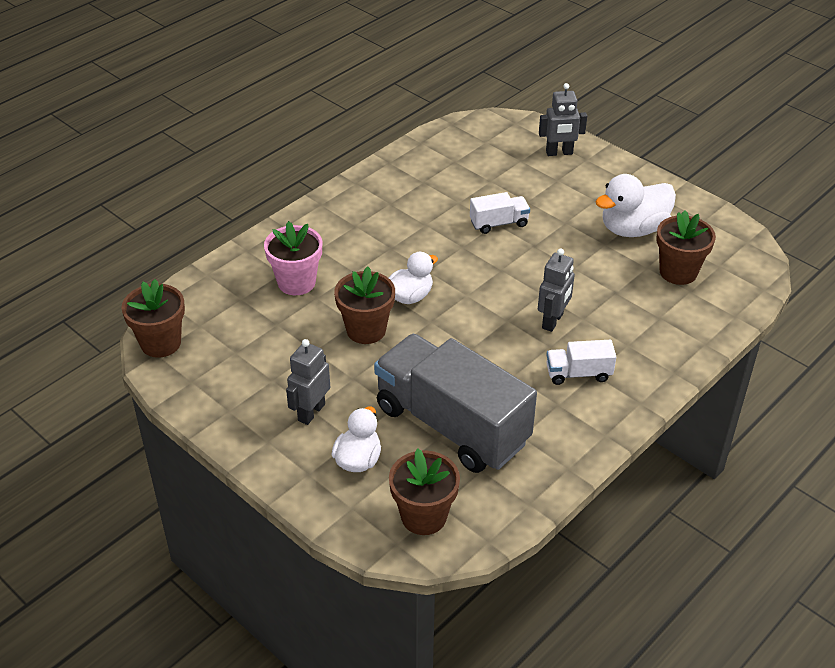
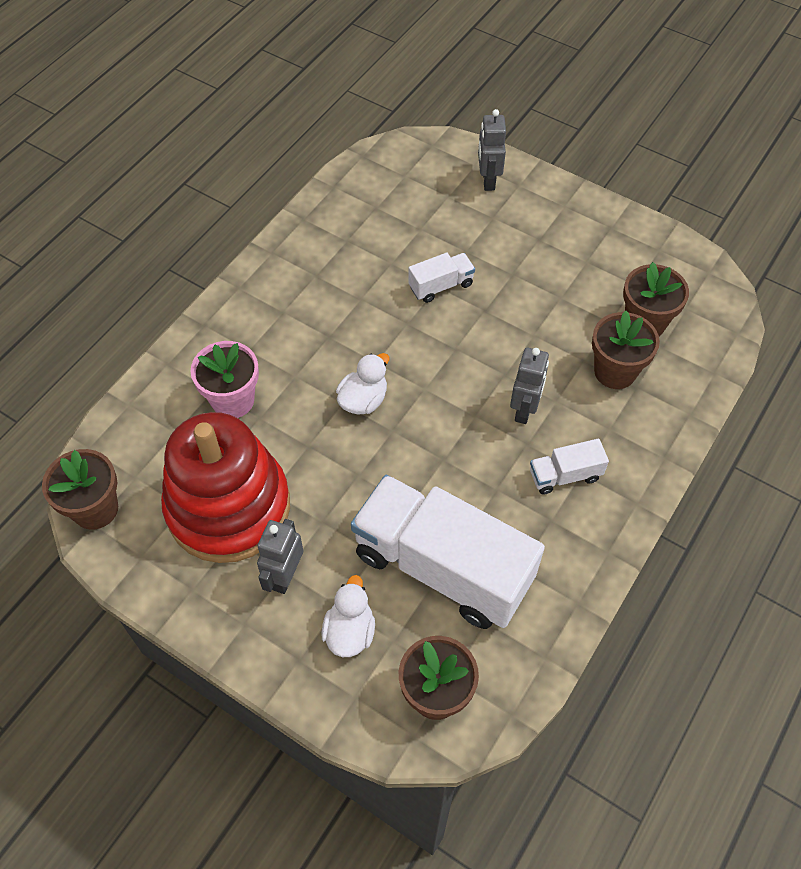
camera: 10 degrees left, 15 degrees up
(274, 357) = (228, 507): none -> red stacking toy
(366, 330) = (323, 454): brown flower pot -> brown flower pot (615, 371)
(451, 425) = (442, 567): grey truck -> white truck
(559, 153) = (488, 180): grey robot -> grey robot turned 105 degrees clockwise
(633, 229) = (586, 272): white duck -> none

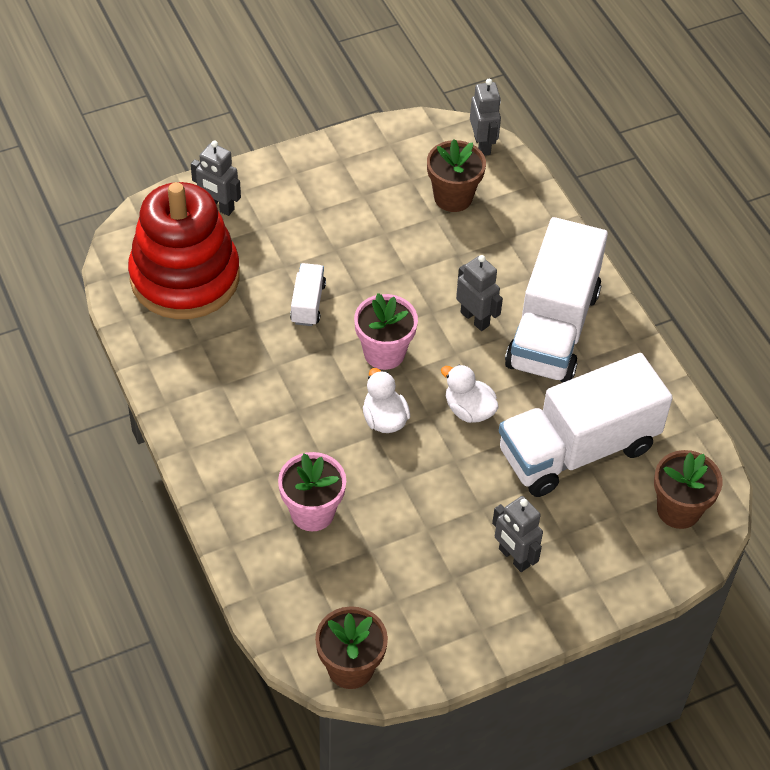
camera: 60 degrees left, 5 degrees down
(228, 507) = (420, 566): red stacking toy -> red stacking toy (185, 277)
(350, 631) = (592, 538): white duck -> white duck (469, 410)
(433, 363) = (384, 353): none -> pink flower pot
(565, 475) = (553, 328): white truck -> white truck, size x2.34
(615, 371) = (483, 242): brown flower pot -> none
(724, 314) = (482, 145): none -> grey robot

